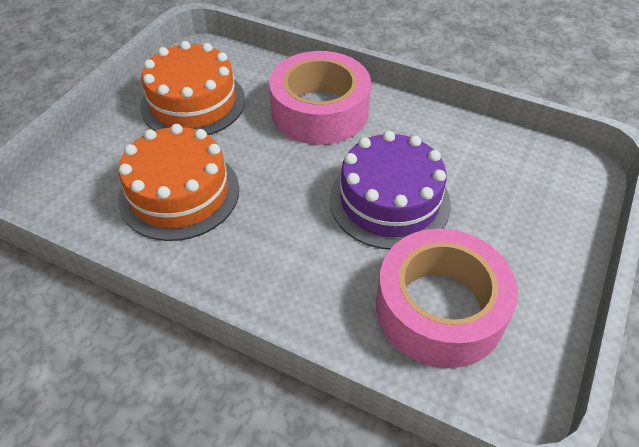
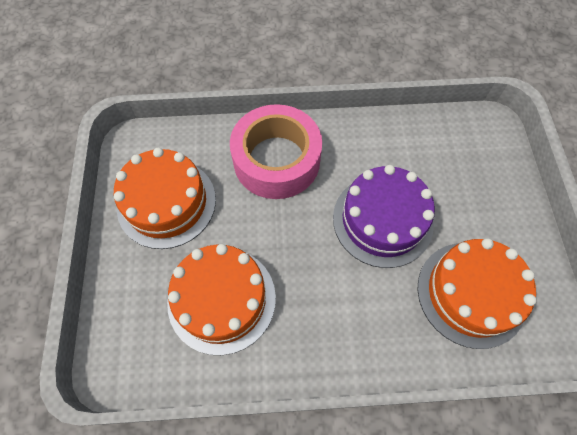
camera: 30 degrees left, 15 degrees up
(439, 308) = (471, 293): pink tape -> orange cake

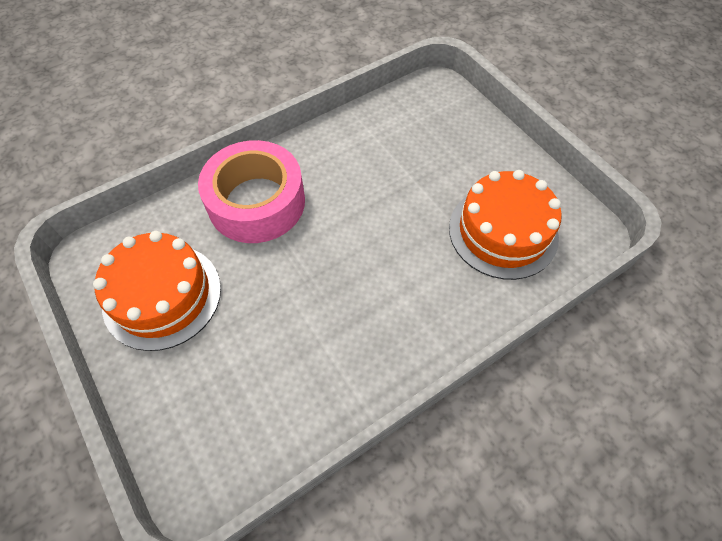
camera: 30 degrees left, 5 degrees down
(221, 299) = (277, 357): orange cake -> none
(382, 220) = (390, 208): purple cake -> none

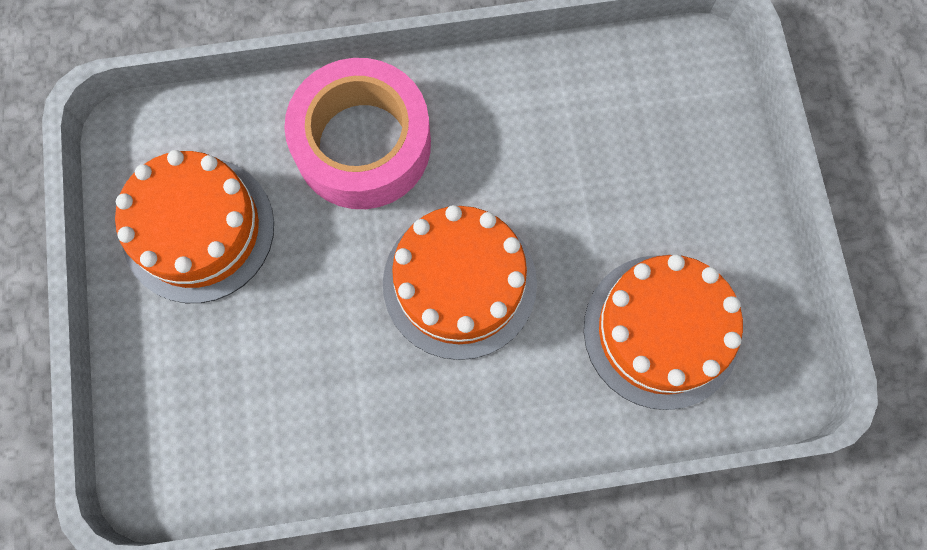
camera: 25 degrees right, 15 degrees up
(361, 256) = (459, 283): none -> orange cake

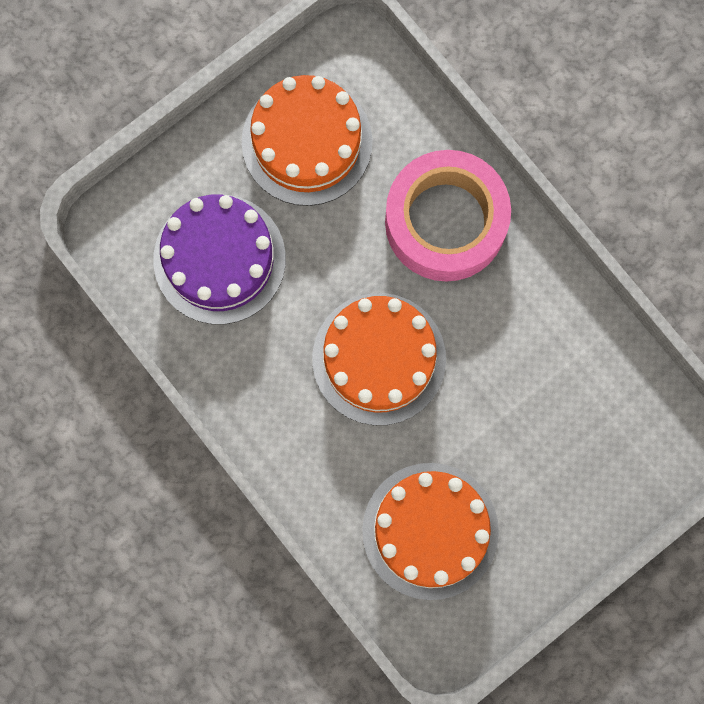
camera: 60 degrees right, 5 degrees up
(260, 385) = (219, 259): none -> purple cake

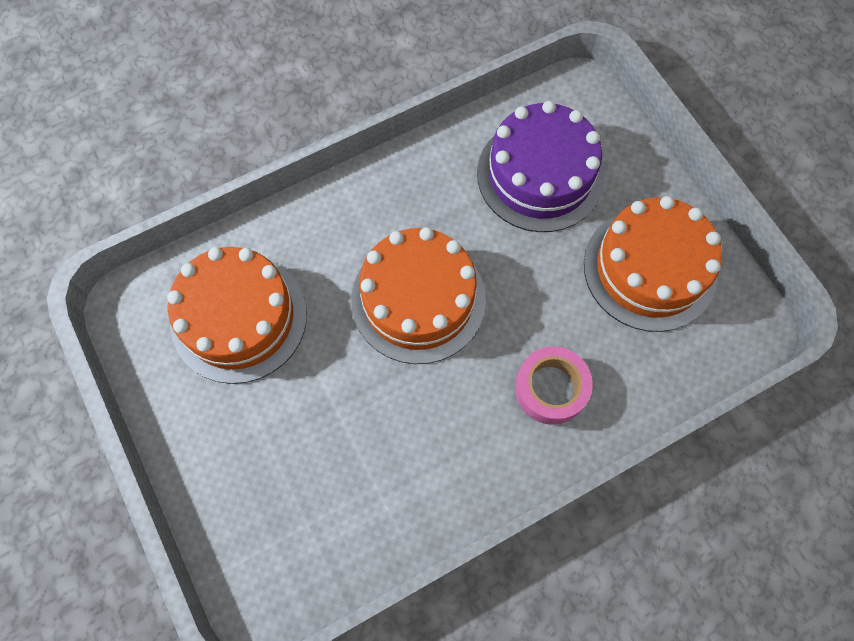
camera: 100 degrees right, 10 degrees down
(445, 221) = (550, 388): pink tape -> pink tape, size x0.56

